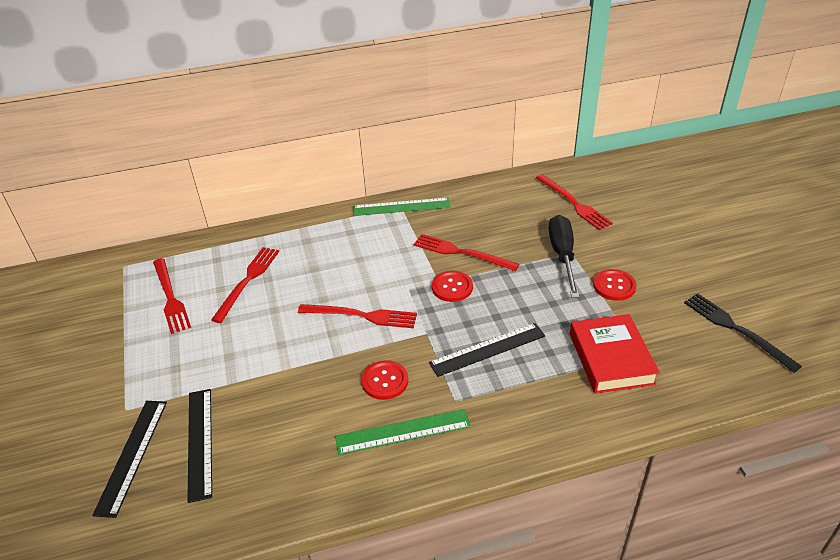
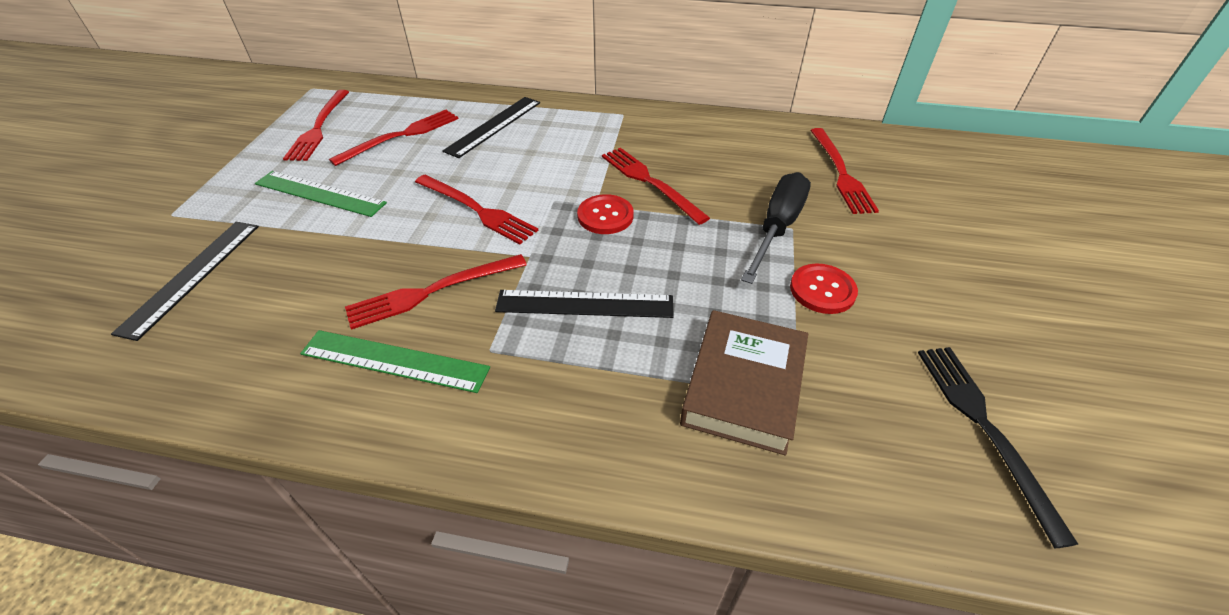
camera: 25 degrees right, 5 degrees up
(132, 455) = (124, 261): black ruler -> black ruler (494, 126)
(385, 381) = (432, 291): red button -> red fork
(401, 207) = (624, 115): green ruler -> green ruler (319, 193)
(611, 358) = (743, 386): red book -> brown book

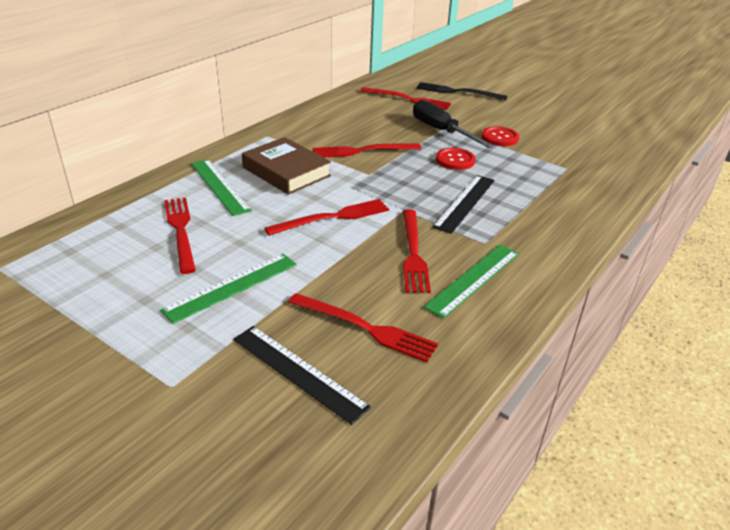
camera: 65 degrees left, 10 degrees down
(319, 127) = (102, 273): red fork -> red fork (365, 328)
(494, 126) = (219, 186): black ruler -> green ruler
(605, 216) = (385, 174): red button -> red button (455, 160)
(743, 386) = (553, 178): brown book -> brown book (286, 171)
(984, 428) = (601, 137): black fork -> black fork (457, 92)

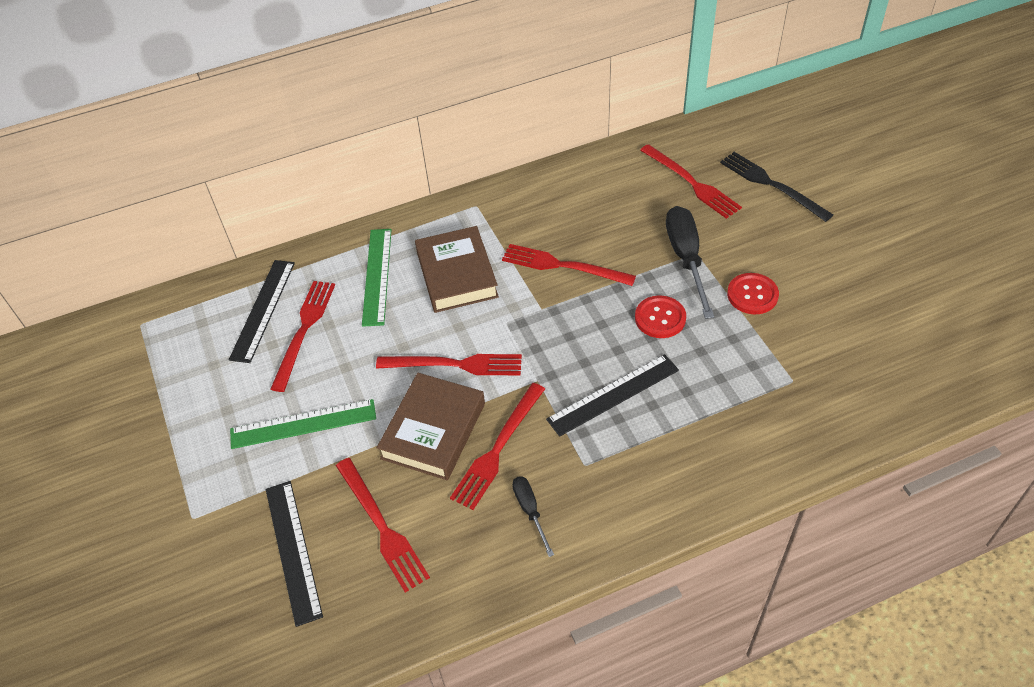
camera: 35 degrees right, 15 degrees up
(128, 228) = (263, 310): none -> black ruler
(352, 258) = (433, 431): none -> brown book
(473, 279) = (530, 511): green ruler -> black screwdriver

